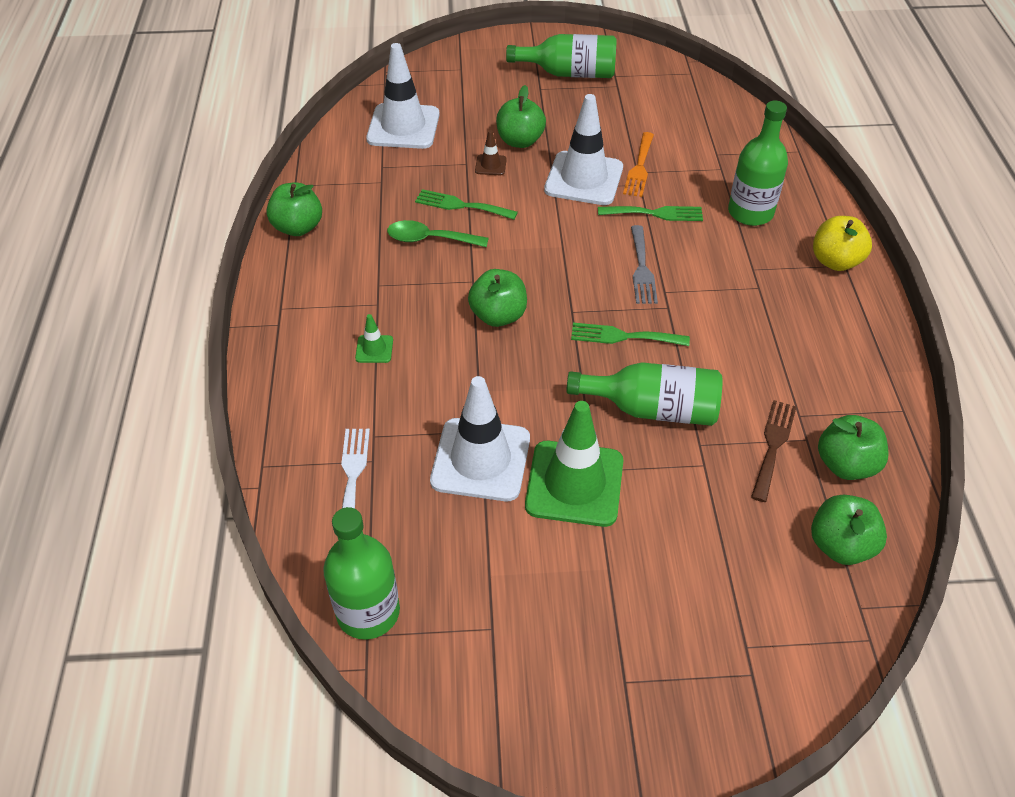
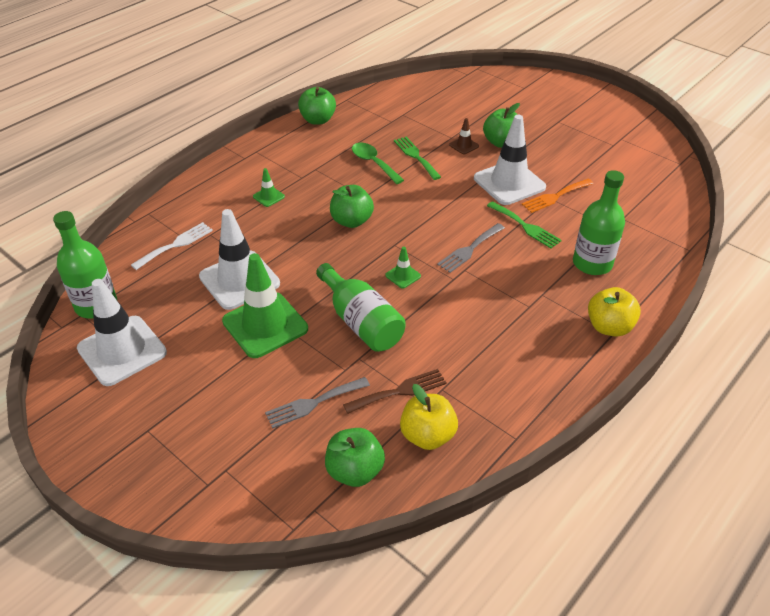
camera: 45 degrees right, 5 degrees down
(403, 127) = (444, 101): white traffic cone -> white traffic cone (122, 350)
(569, 73) = (591, 122): green bottle -> none
(623, 336) = (403, 276): green fork -> green traffic cone
(725, 518) = (313, 403): none -> grey fork
(845, 465) = (427, 435): green apple -> yellow apple

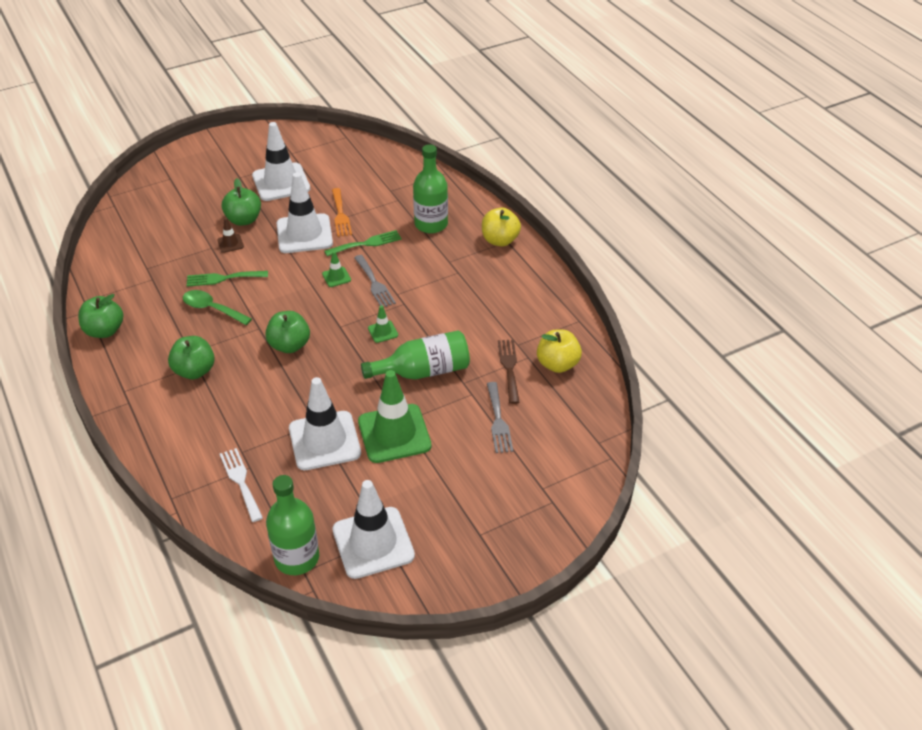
camera: 70 degrees left, 0 degrees up
(268, 197) = (211, 396): green traffic cone -> green traffic cone (336, 277)
(355, 471) = (573, 412): green apple -> green apple (194, 371)
(373, 163) = (212, 309): green spoon -> green spoon turned 45 degrees clockwise
(572, 146) = (281, 182): none -> white traffic cone

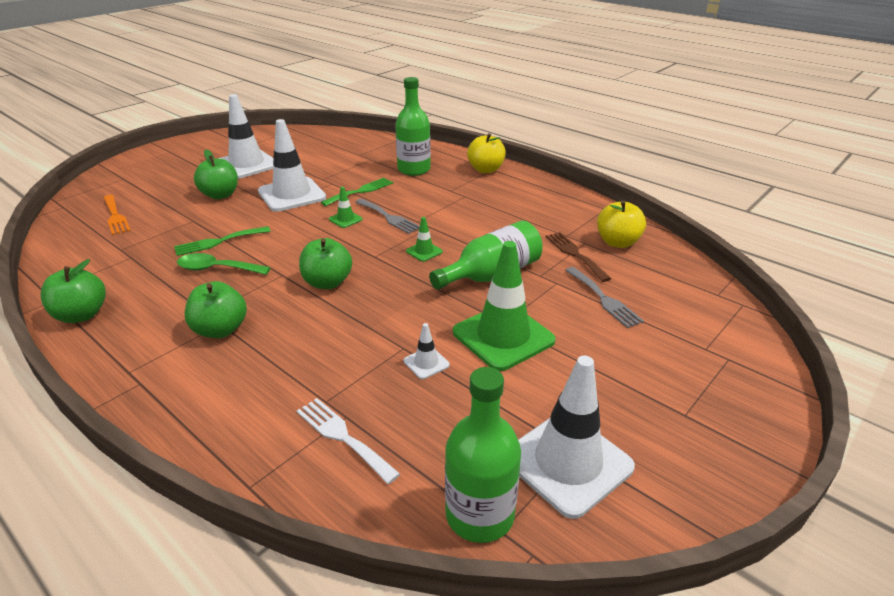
camera: 20 degrees left, 10 degrees down
(230, 243) = (214, 214): brown traffic cone -> none
(324, 441) = (426, 363): white traffic cone -> white traffic cone, size x0.43
(340, 215) = (321, 176): orange fork -> orange fork (115, 216)

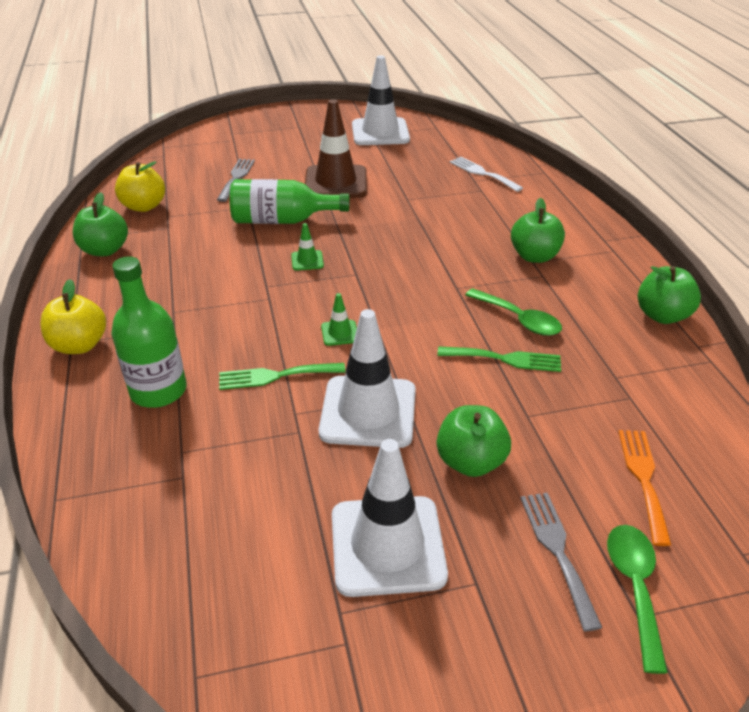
camera: 145 degrees left, 5 degrees up
(125, 184) = (634, 587): none -> green spoon
(327, 282) = (421, 264): green apple -> green apple (105, 250)
(343, 437) = (482, 173): white fork -> white fork turned 150 degrees clockwise
(389, 217) = (291, 315): grey fork -> grey fork (557, 551)
(426, 363) = (402, 186): white traffic cone -> none
(479, 515) = (440, 133): green bottle -> none
(503, 336) = (335, 182): green traffic cone -> brown traffic cone
(575, 254) = (194, 211): brown fork -> none

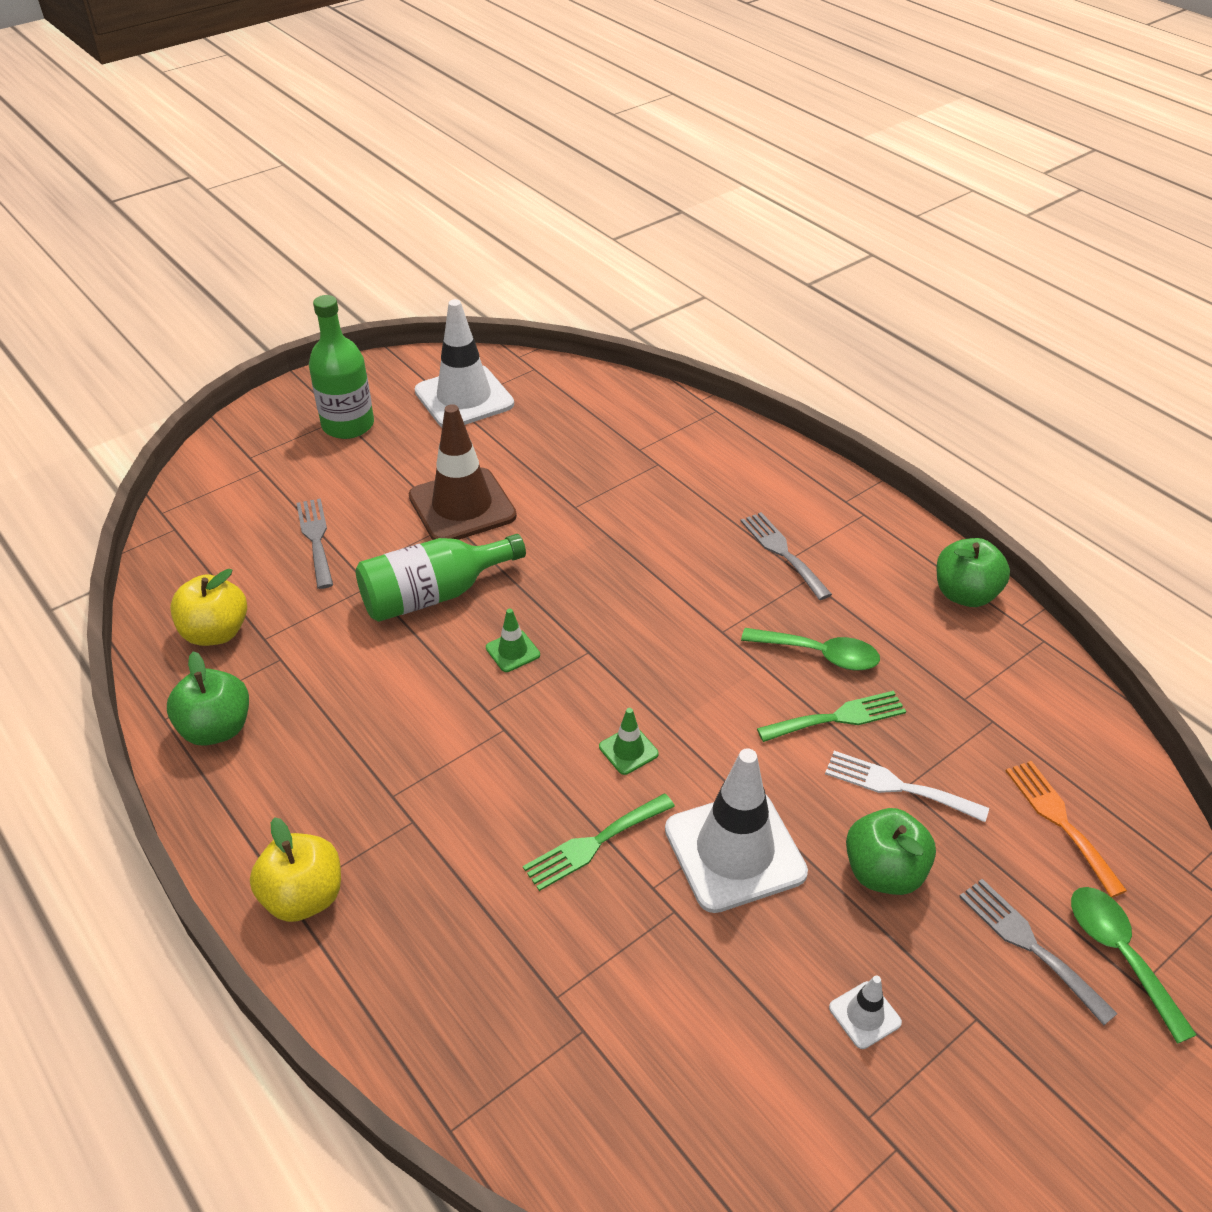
camera: 25 degrees left, 5 degrees up
(158, 391) = (463, 923): green bottle -> green bottle (348, 425)
(387, 545) = (864, 1015): white traffic cone -> white traffic cone, size x0.43
(482, 173) = (642, 434): white fork -> white fork (897, 786)
(534, 256) = (782, 552): green apple -> grey fork

